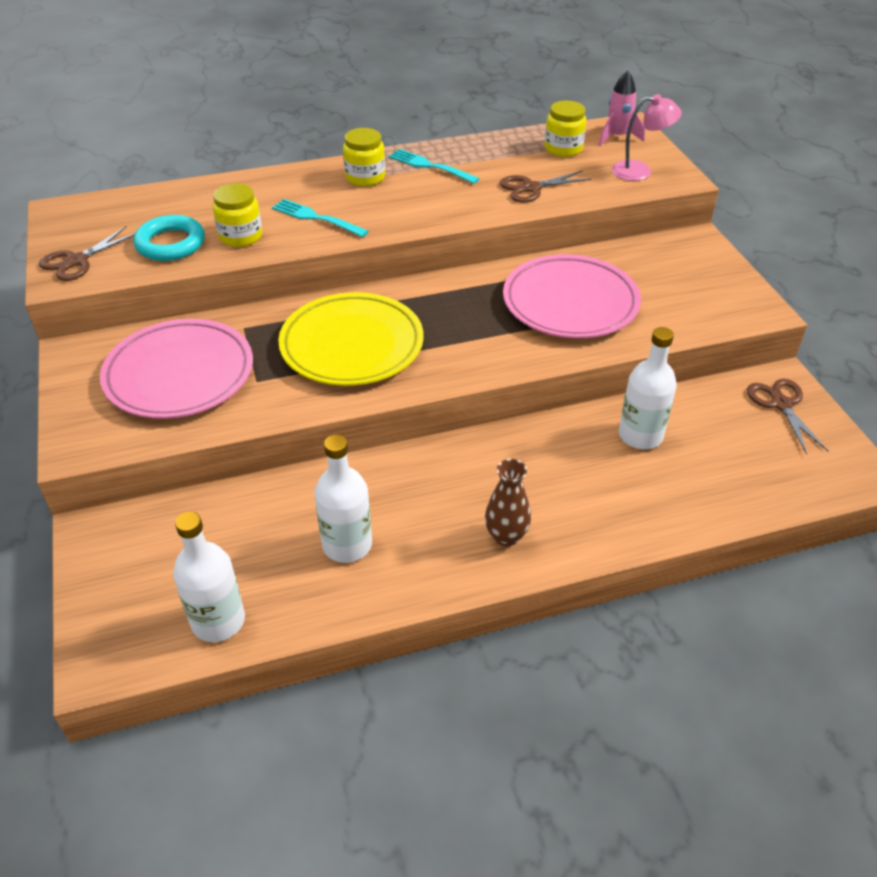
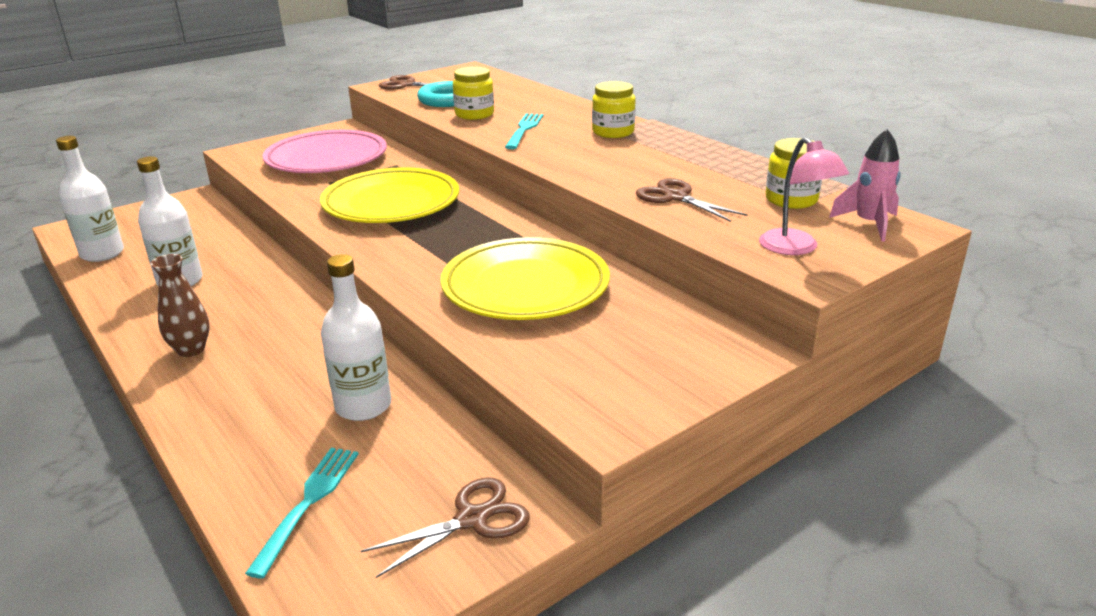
camera: 70 degrees right, 15 degrees down
(430, 166) = (665, 150): turquoise fork -> turquoise fork (308, 503)
(570, 303) = (525, 287): pink plate -> yellow plate

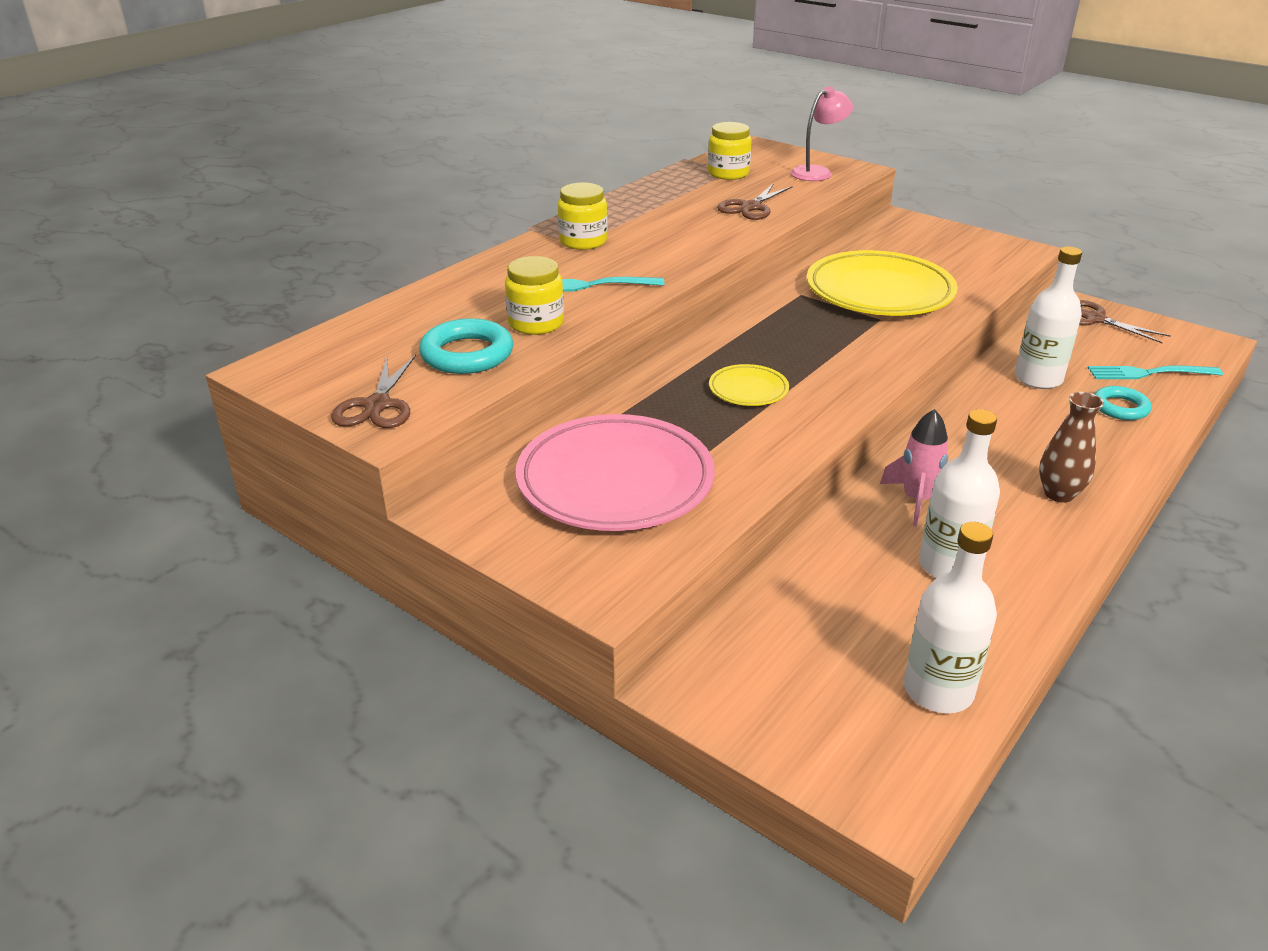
camera: 105 degrees left, 5 degrees up
(265, 442) = (1120, 407): none -> turquoise ring
(391, 203) = (748, 390): yellow plate -> yellow plate, size x0.46
(869, 224) = (758, 155): pink rocket -> pink rocket (916, 500)

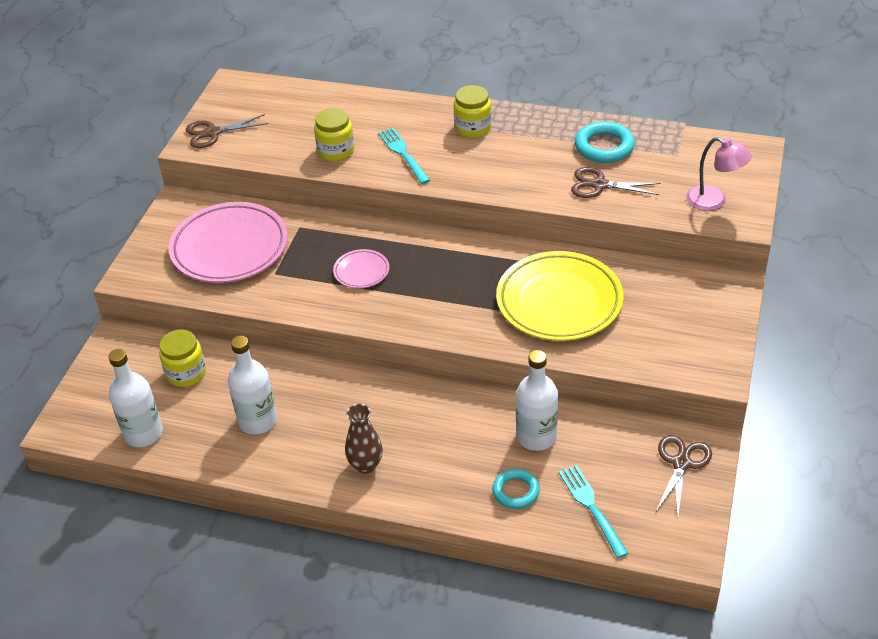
camera: 70 degrees right, 10 degrees up
(467, 354) = (283, 140): turquoise ring -> turquoise ring (604, 147)
(728, 173) = (667, 154): yellow jar -> yellow jar (186, 373)
(748, 390) = (361, 271): yellow plate -> pink plate
(916, 500) = (323, 394): pink rocket -> none

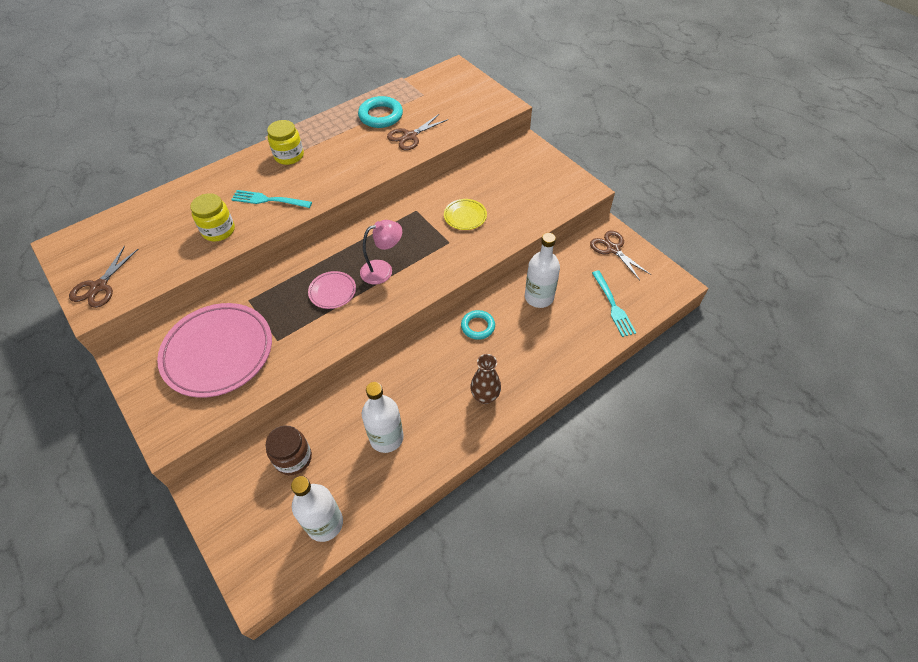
camera: 55 degrees left, 10 degrees up
(186, 373) = (293, 458): yellow jar -> brown jar
(516, 491) = (572, 332): turquoise ring -> turquoise ring (478, 326)
(559, 301) = (465, 216): yellow plate -> yellow plate, size x0.46
(591, 507) = (613, 305): turquoise fork -> turquoise fork turned 120 degrees counterclockwise
(714, 201) = (477, 104): pink lamp -> pink lamp (383, 270)

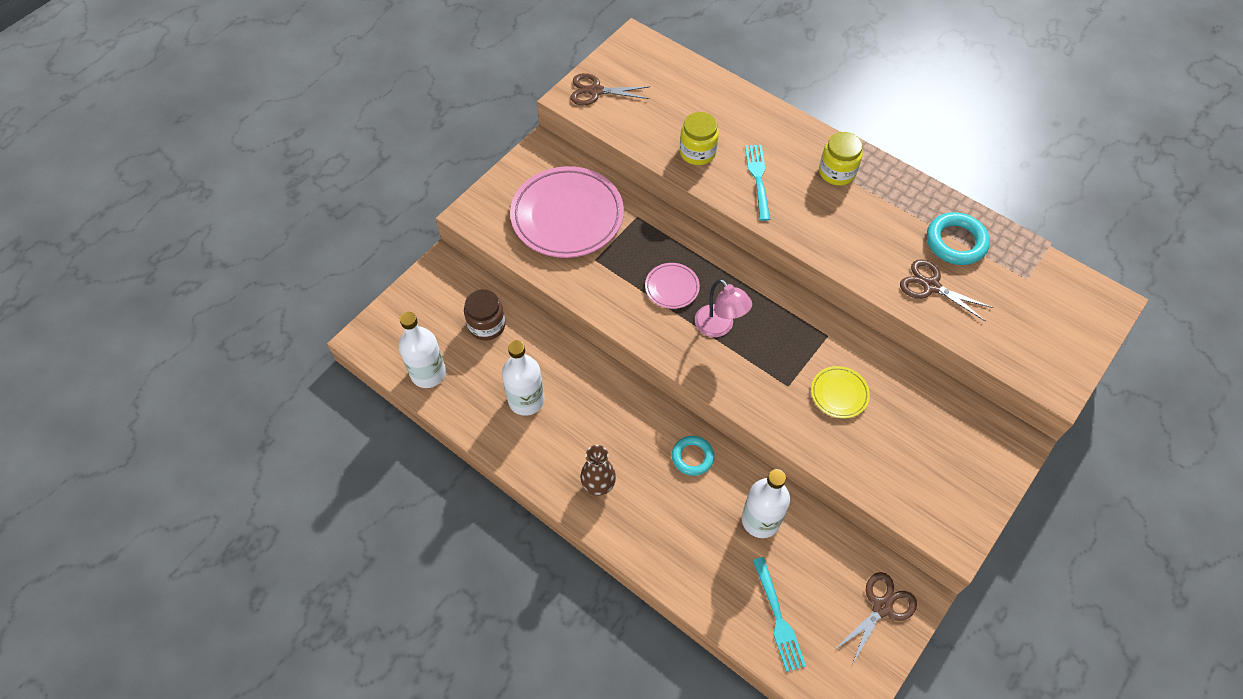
camera: 75 degrees right, 5 degrees up
(613, 305) = (778, 617): turquoise fork -> turquoise fork turned 75 degrees counterclockwise

